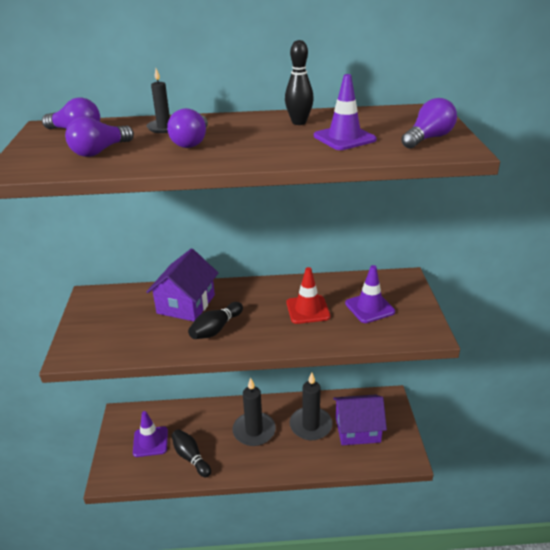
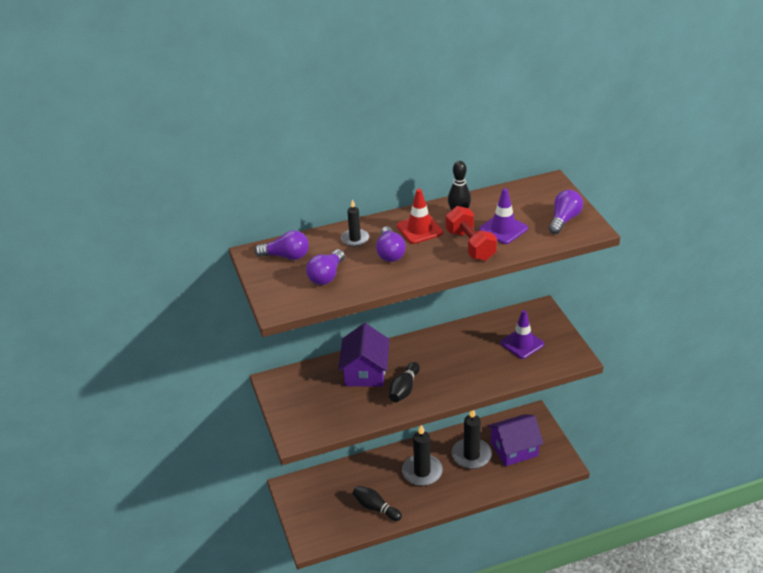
camera: 15 degrees left, 5 degrees up
(150, 442) = (331, 503): purple traffic cone -> none
(293, 146) = (470, 245): none -> red dumbbell
(308, 310) = (472, 356): red traffic cone -> red traffic cone (419, 229)

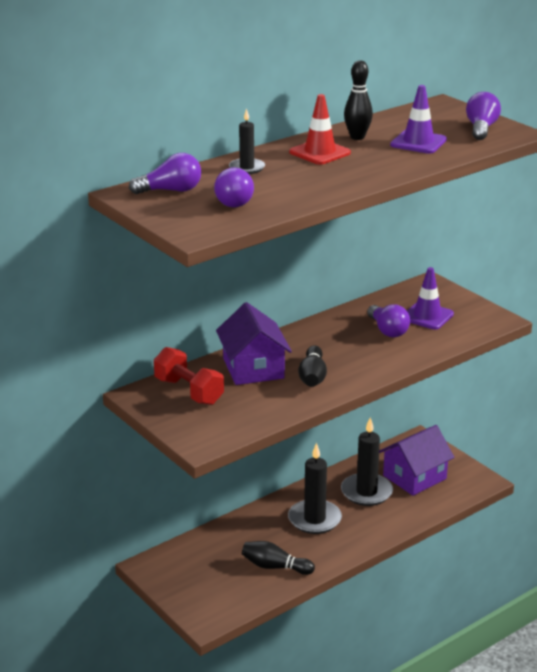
camera: 20 degrees left, 10 degrees down
(390, 253) = (299, 174): purple light bulb -> purple light bulb (387, 330)
(470, 245) = (391, 158): red dumbbell -> red dumbbell (189, 391)

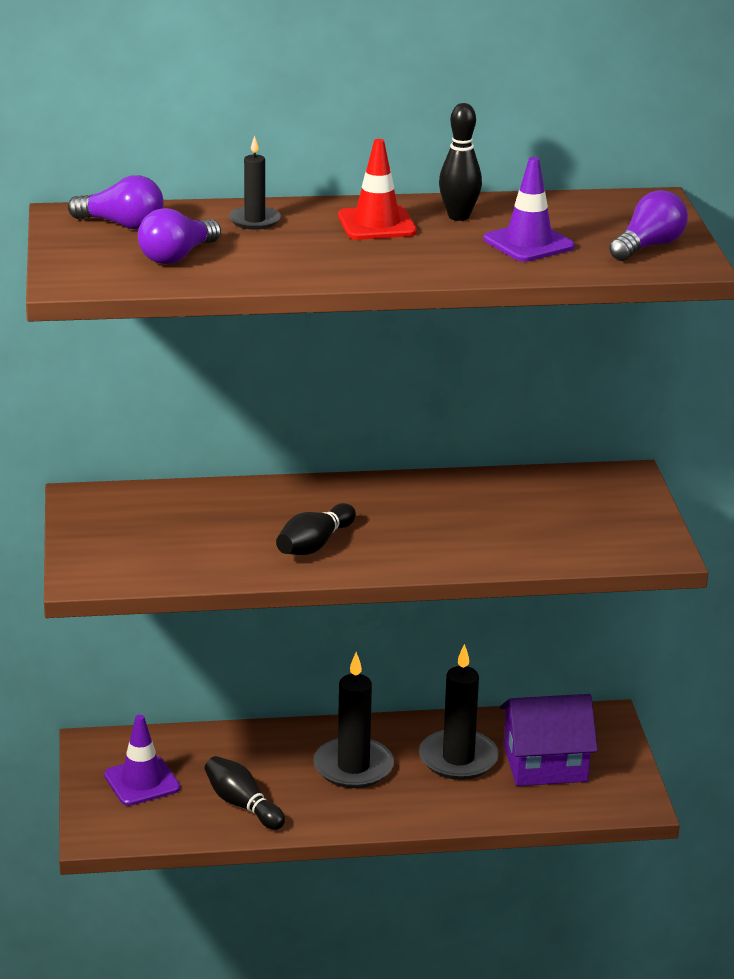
camera: 30 degrees right, 0 degrees up
(189, 391) = (144, 513): red dumbbell -> none
(253, 368) = (255, 511): purple house -> none
(387, 330) = (487, 518): purple light bulb -> none
(427, 316) = (566, 517): purple traffic cone -> purple traffic cone (142, 782)

